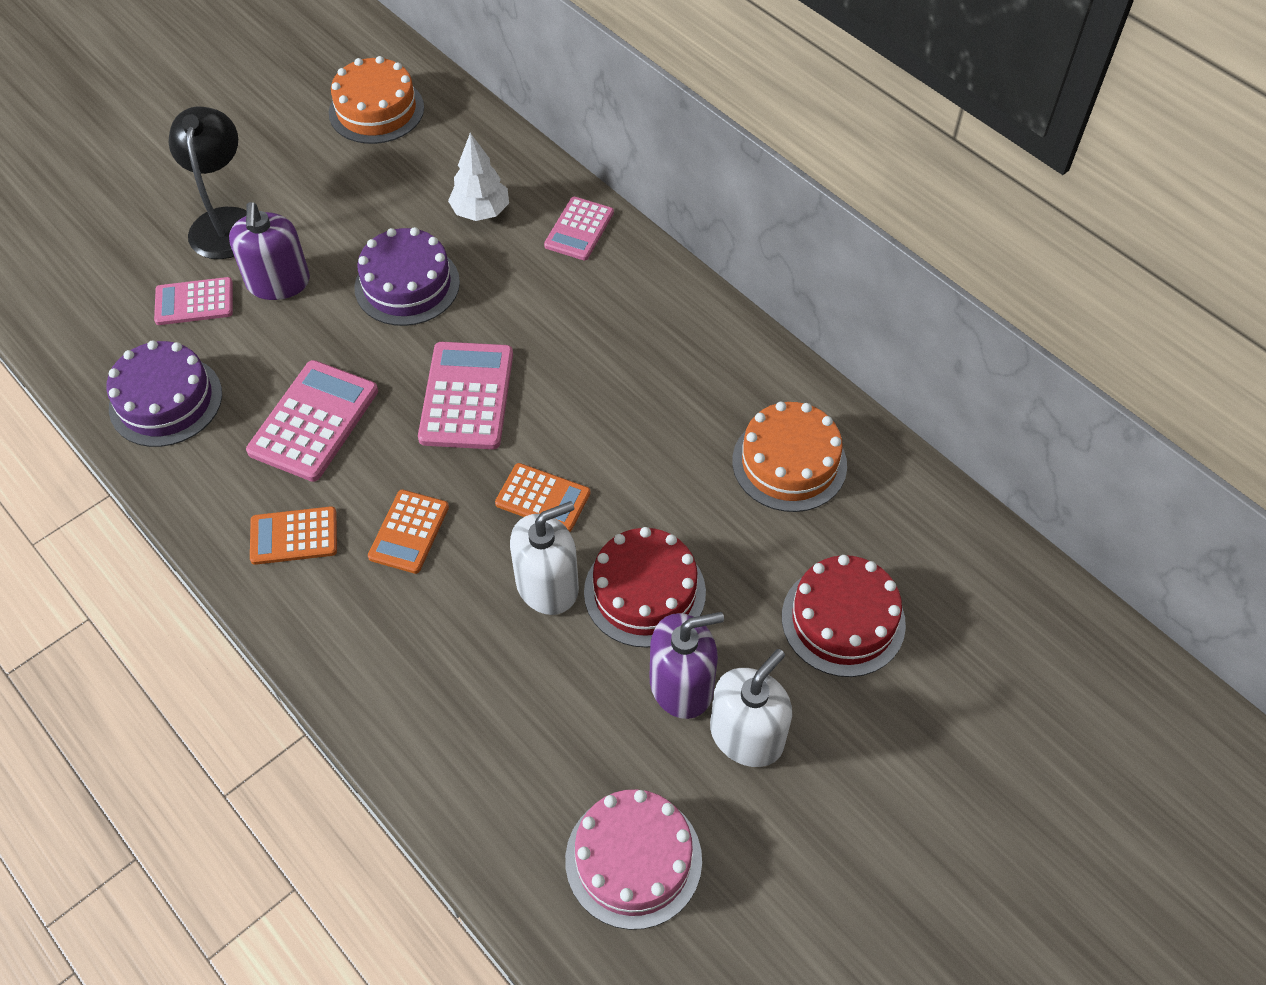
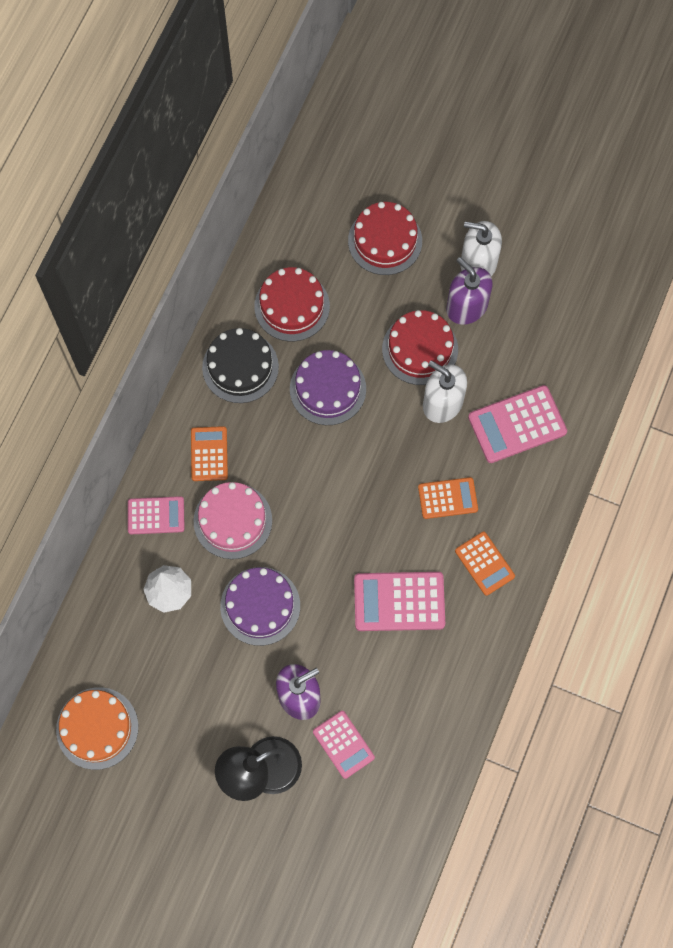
camera: 115 degrees left, 15 degrees up
(166, 401) = (431, 708): purple cake -> purple cake (328, 389)
(467, 396) = (333, 516): pink calculator -> pink calculator (517, 424)
(543, 498) = (386, 433): orange calculator -> orange calculator (209, 454)
(633, 859) = (572, 290): pink cake -> pink cake (232, 521)
(727, 374) = (240, 367): none -> black cake
(789, 463) = (292, 306): orange cake -> red cake

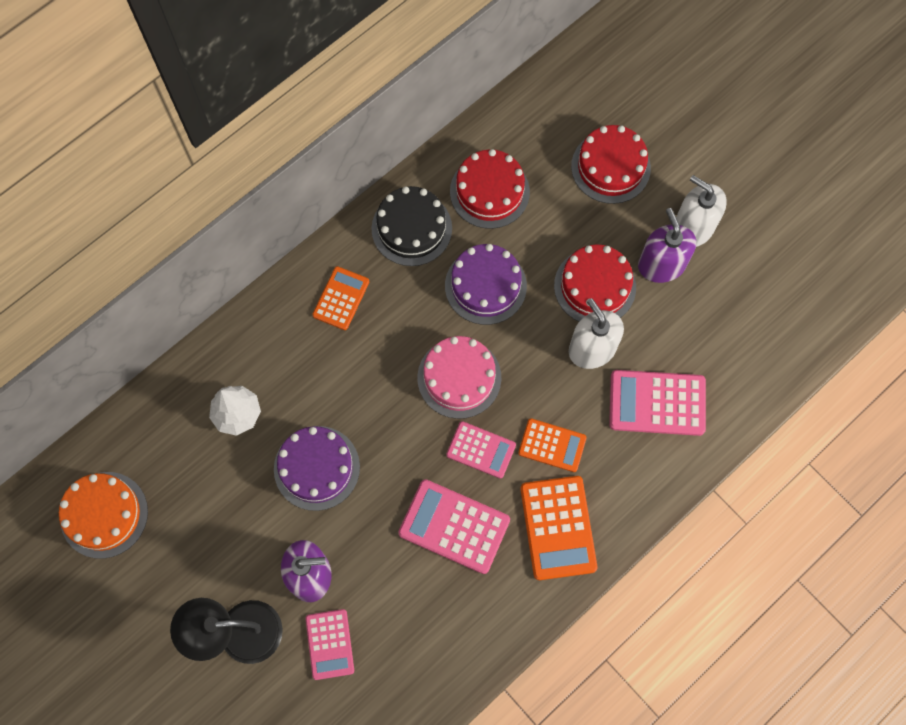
camera: 25 degrees right, 0 degrees up
(156, 515) = (261, 335): pink calculator -> pink calculator (481, 450)
(232, 521) = (331, 373): pink cake -> pink cake (459, 378)
(484, 563) = (558, 528): orange calculator -> orange calculator, size x1.57

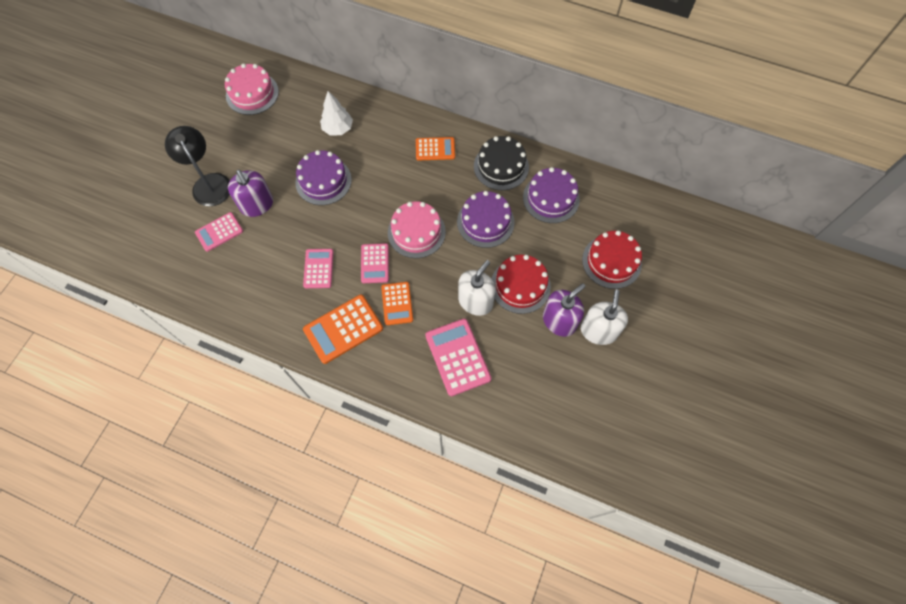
camera: 65 degrees right, 5 degrees down
(104, 514) = (252, 93): orange cake -> pink cake
(454, 526) = (318, 268): pink calculator -> pink calculator, size x0.64
(489, 191) = (551, 198): red cake -> purple cake

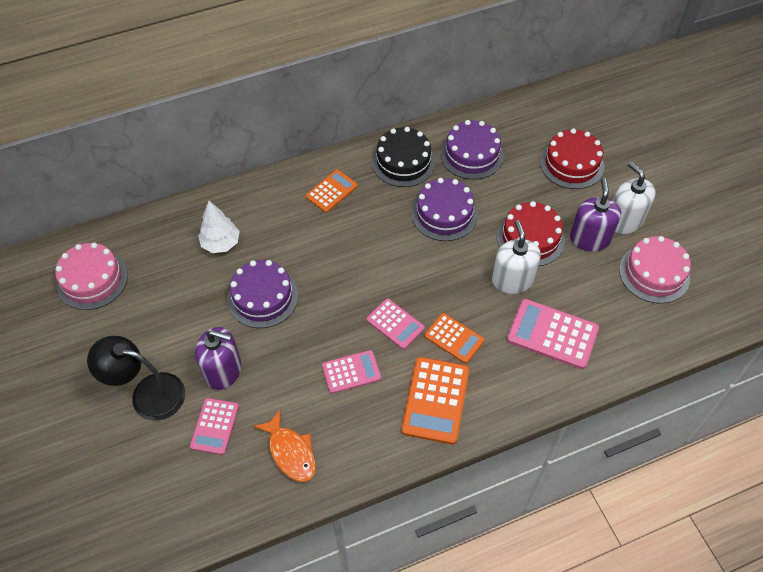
camera: 45 degrees left, 10 degrees down
(238, 282) = (290, 452): none -> orange fish
(318, 268) = (351, 372): pink calculator -> pink calculator turned 120 degrees clockwise
(416, 232) = (398, 269): pink cake -> pink cake (654, 273)

